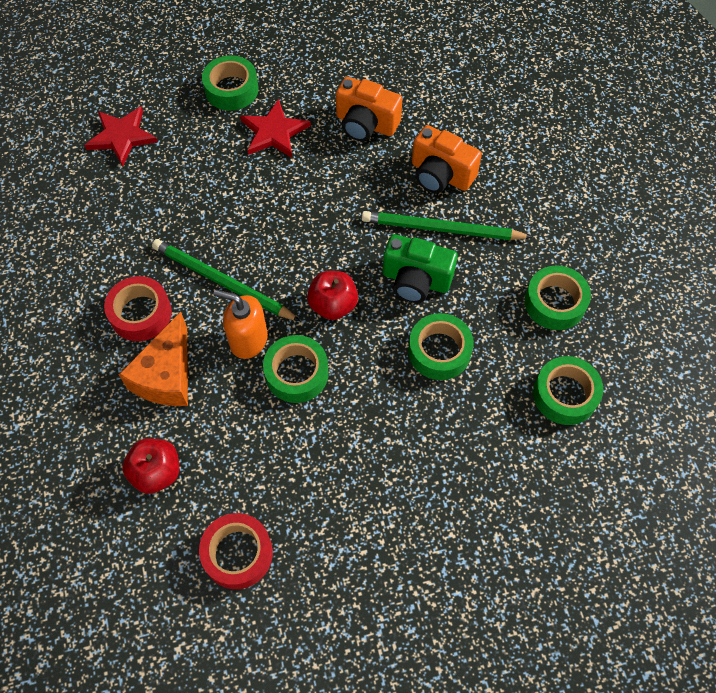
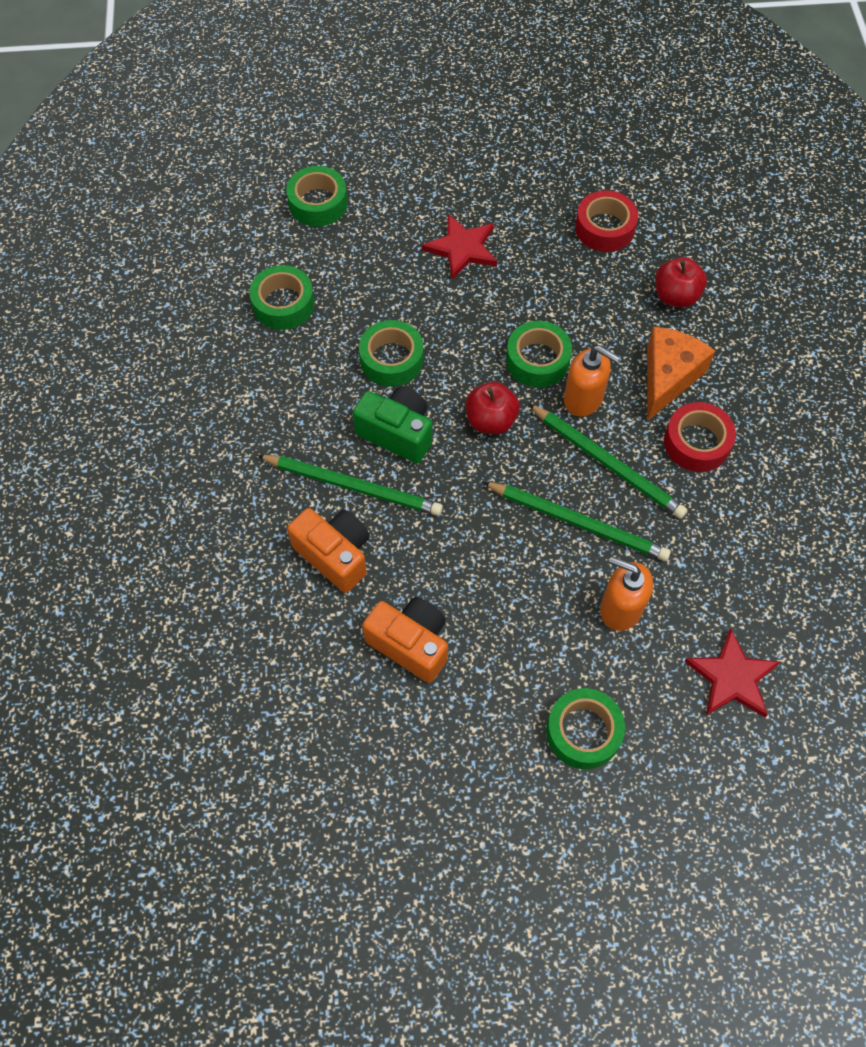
camera: 170 degrees left, 0 degrees up
(207, 170) = (620, 608): none -> orange soap dispenser
(245, 228) = (578, 523): none -> green pencil
(274, 132) = (531, 651): red star -> red star (462, 248)
(555, 303) = (259, 388): green tape -> green tape (318, 203)

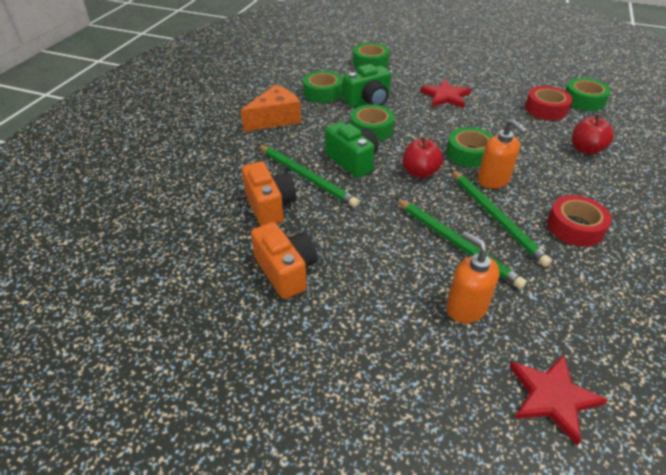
camera: 25 degrees right, 20 degrees down
(358, 299) = (368, 101): none -> green camera
(583, 732) = (389, 384): green tape -> green tape (584, 100)
(668, 377) = (564, 186): orange cheese -> orange cheese (275, 119)

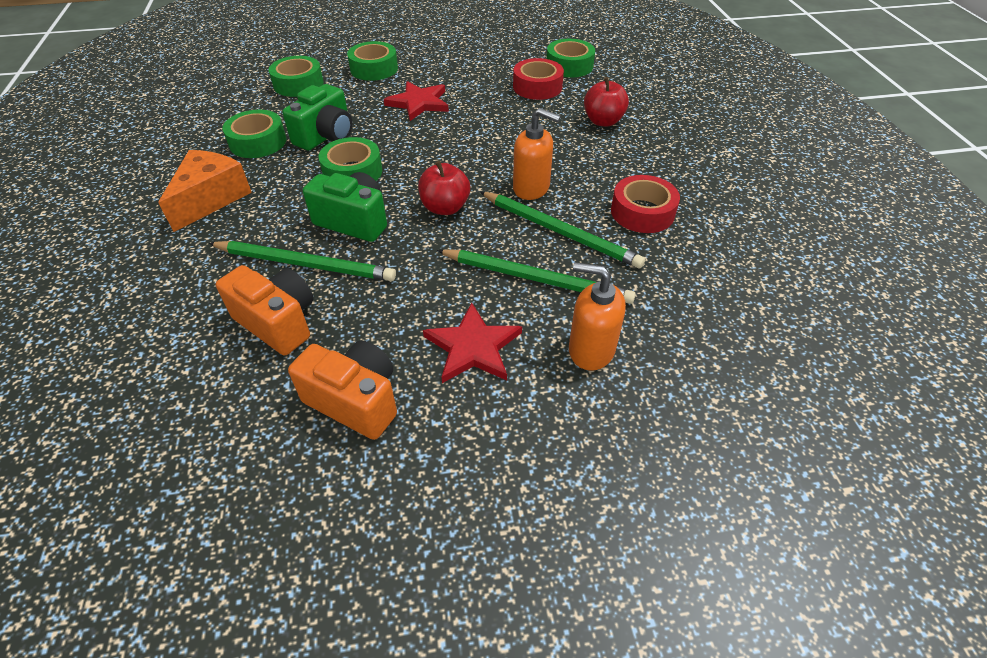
camera: 30 degrees left, 5 degrees up
(469, 153) = (487, 165): green tape -> green tape (374, 69)
(552, 397) = (728, 408): red star -> red star (473, 347)

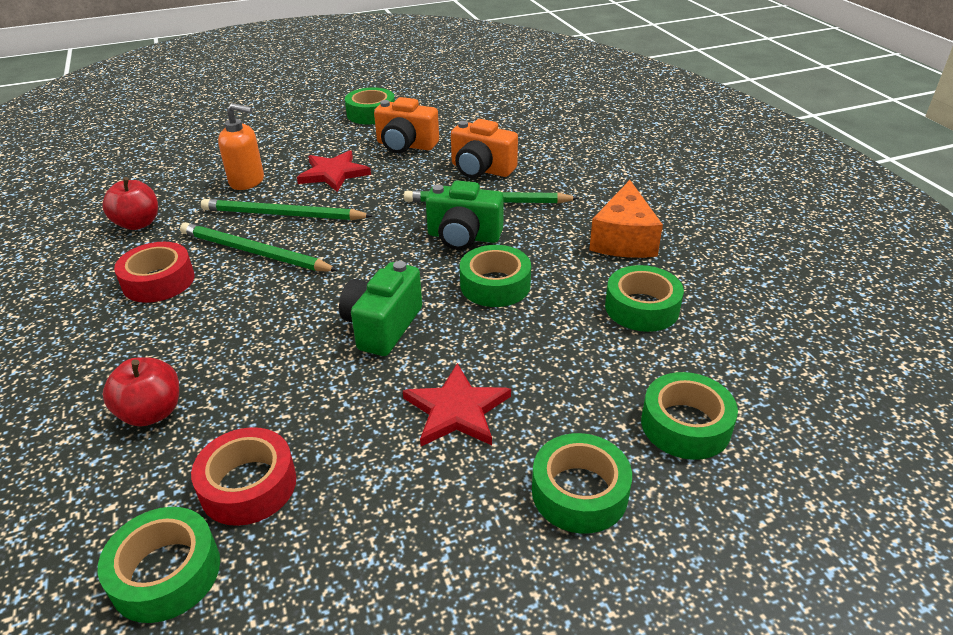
camera: 170 degrees right, 10 degrees down
(326, 136) = (561, 328): green camera -> green camera (382, 326)
(384, 531) = (371, 114): none -> green tape
(445, 208) = (375, 260): red apple -> red apple (138, 224)
(531, 188) = (279, 292): orange soap dispenser -> none

